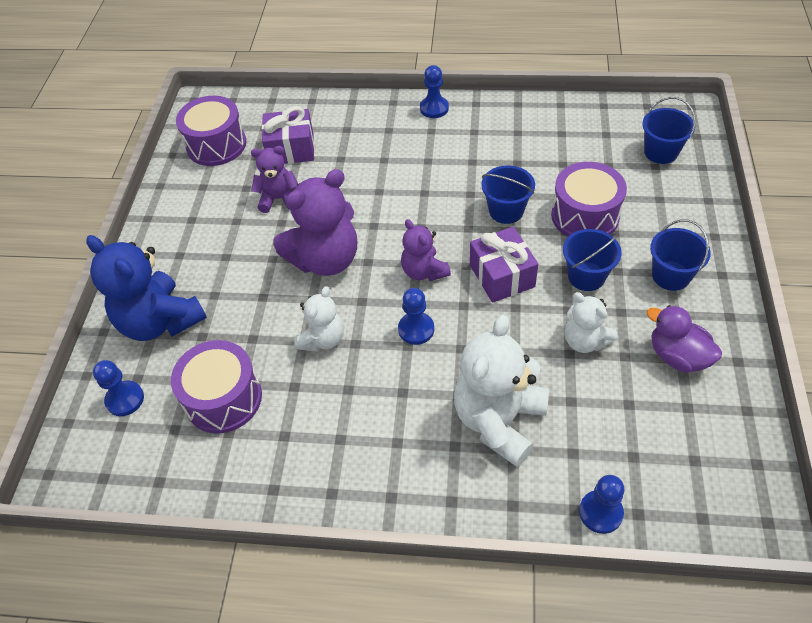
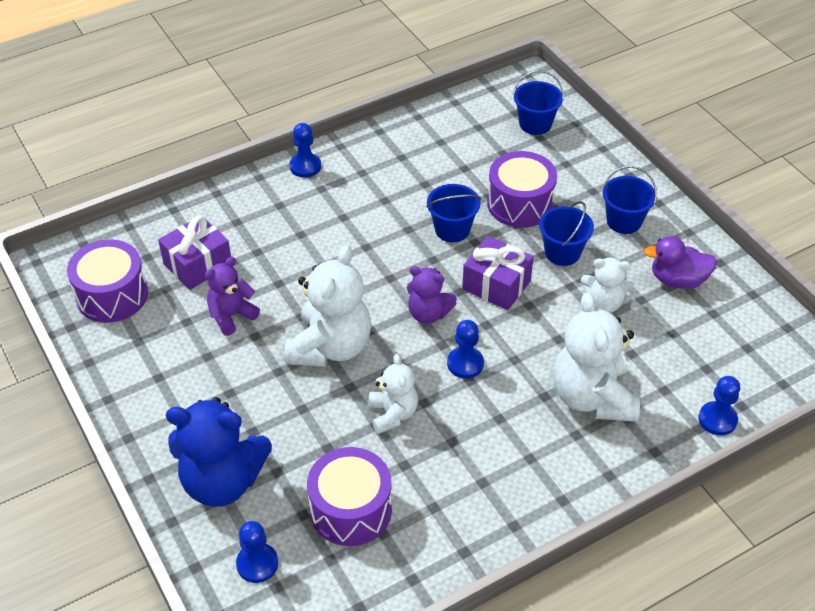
camera: 40 degrees left, 5 degrees down
(325, 259) = (330, 347): purple teddy bear -> white teddy bear

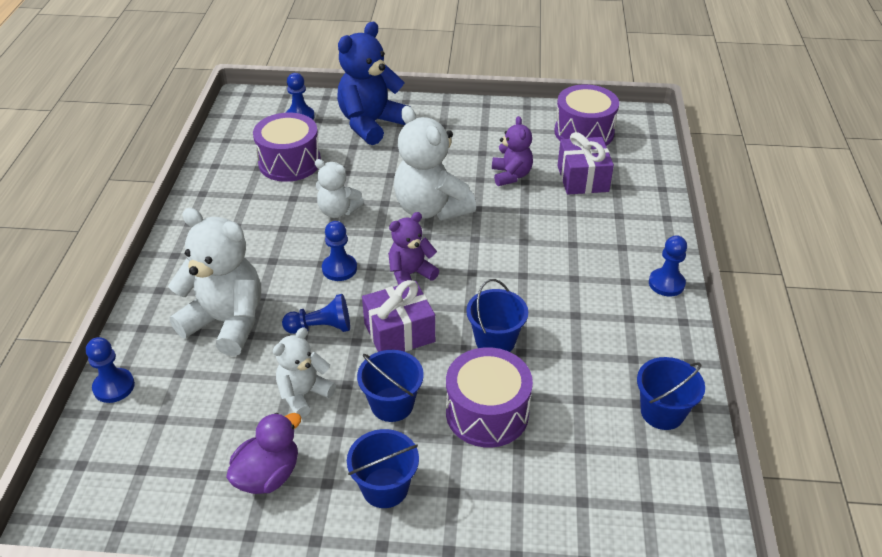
camera: 125 degrees right, 5 degrees down
(535, 124) = (611, 512): blue bucket -> blue bucket (662, 412)
(537, 333) = (321, 327): none -> blue pawn

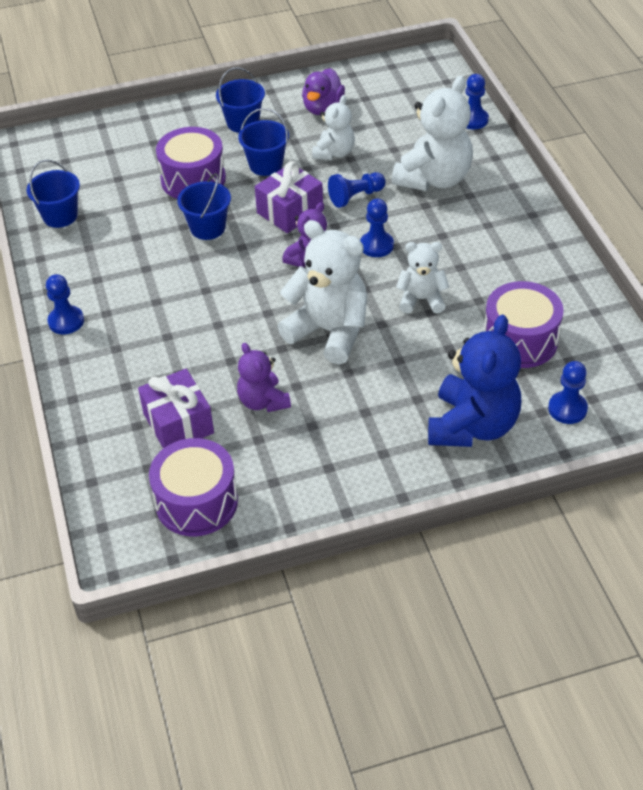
camera: 160 degrees right, 5 degrees up
(227, 322) = (434, 179): white teddy bear -> white teddy bear turned 60 degrees counterclockwise

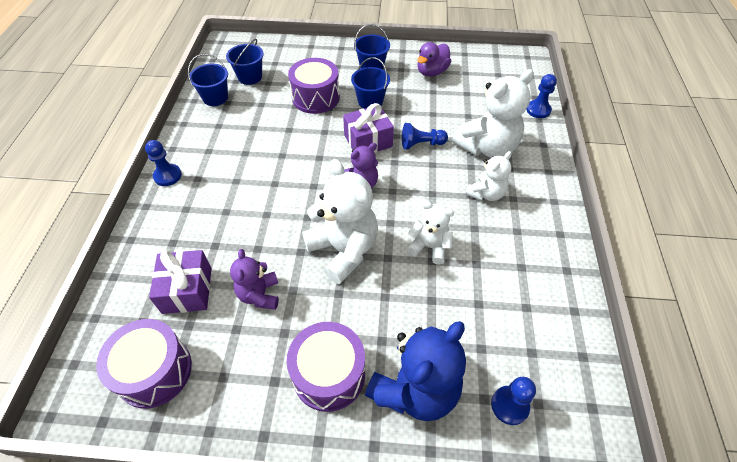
camera: 20 degrees right, 5 degrees up
(207, 228) = (304, 136): blue bucket -> blue bucket (250, 77)
(334, 153) = (423, 106): white teddy bear -> white teddy bear (486, 194)
(376, 245) = (417, 188): blue pawn -> none
(520, 340) = (495, 315): purple drum -> purple drum (329, 374)

